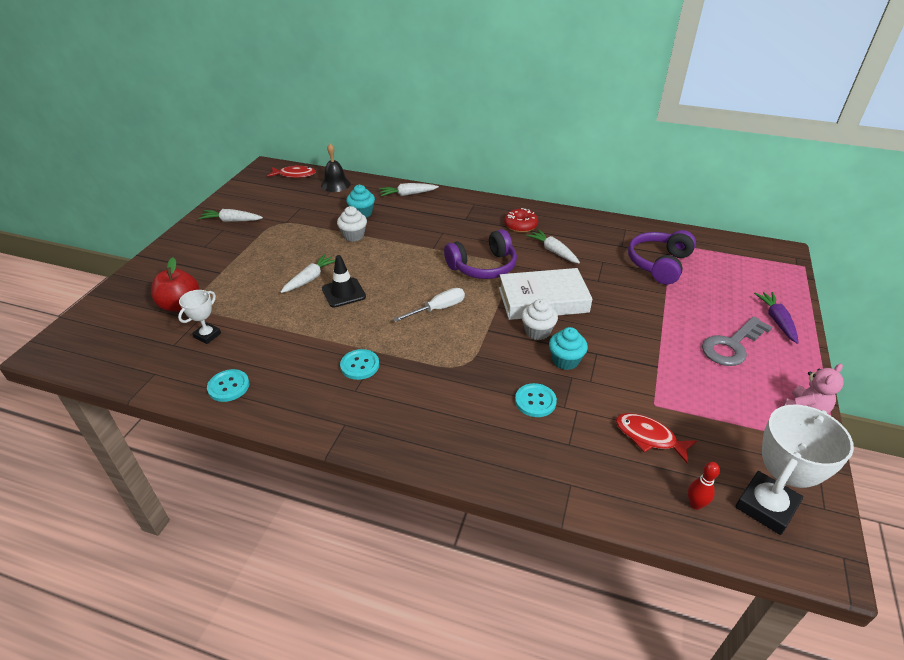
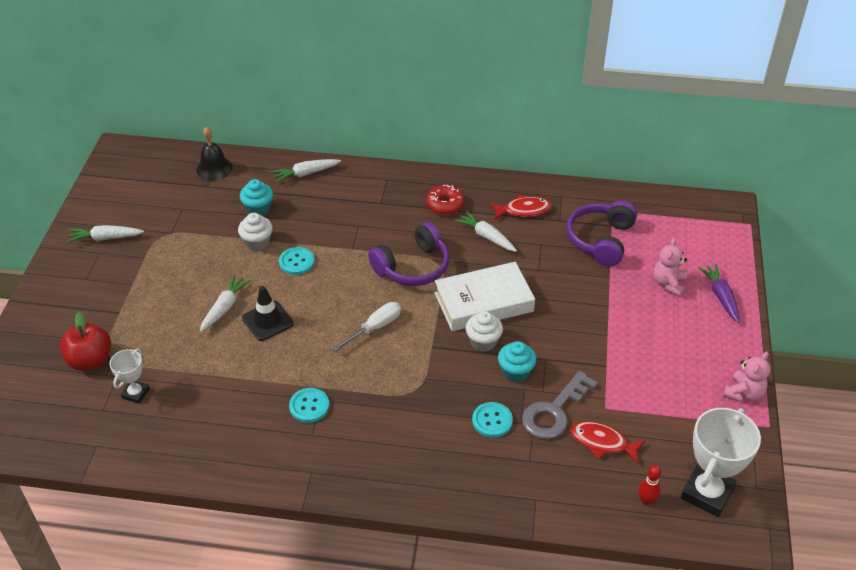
camera: 10 degrees left, 5 degrees up
(228, 386) = (181, 449): turquoise button -> turquoise button (296, 262)
(295, 175) = (159, 159): red fish -> red fish (523, 210)
(723, 305) = (668, 284): none -> pink teddy bear
(732, 345) = (677, 332): grey key -> grey key (554, 411)

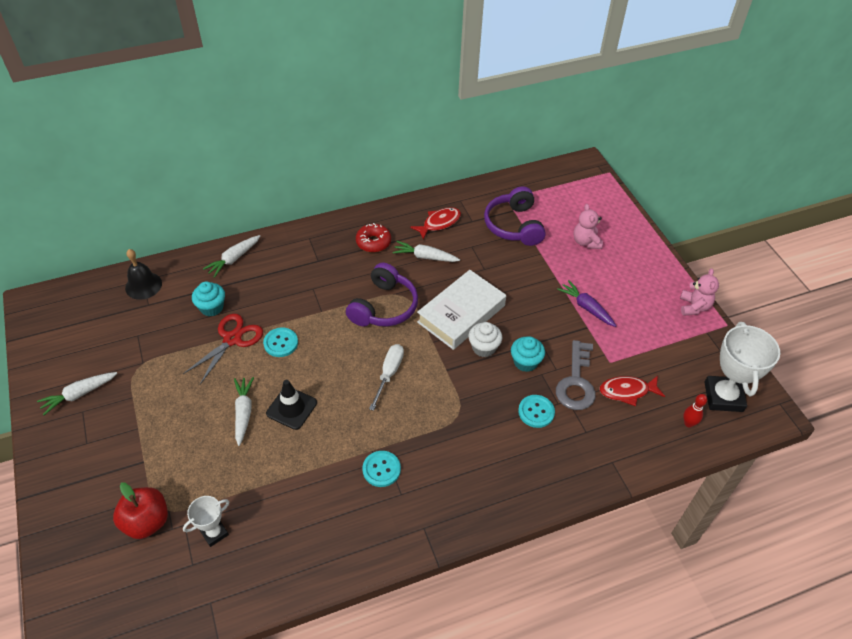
camera: 30 degrees left, 5 degrees up
(135, 393) = (214, 533): white trophy -> white trophy turned 60 degrees clockwise
(257, 242) = (232, 339): white cupcake -> red scissors
(720, 296) = (628, 237): purple carrot -> purple carrot (586, 307)

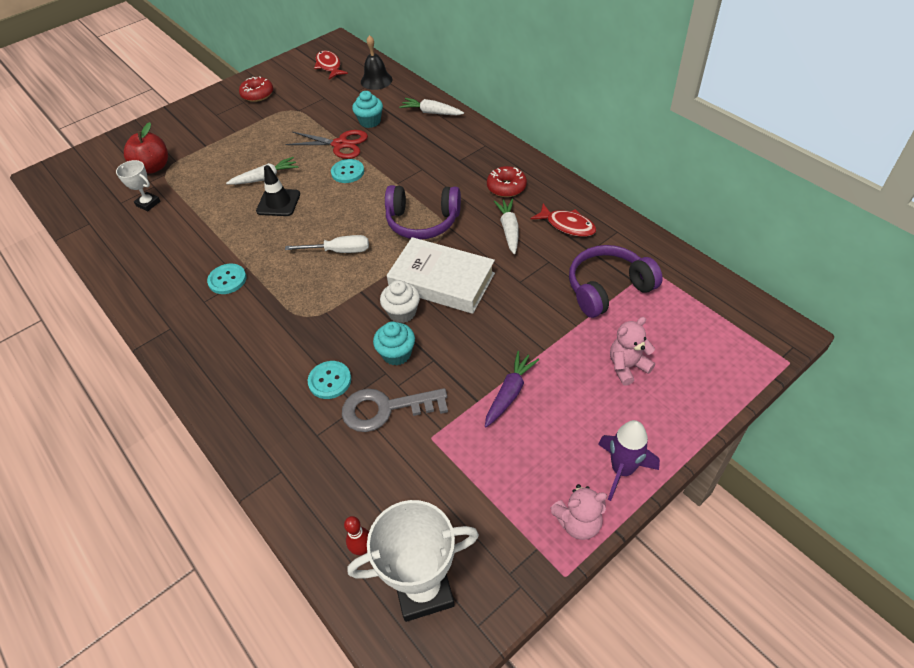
camera: 75 degrees right, 0 degrees up
(79, 394) = (257, 94): white carrot -> red donut
(627, 391) = (390, 466): red fish -> red fish (329, 66)
(663, 274) = (622, 470): none -> purple rocket

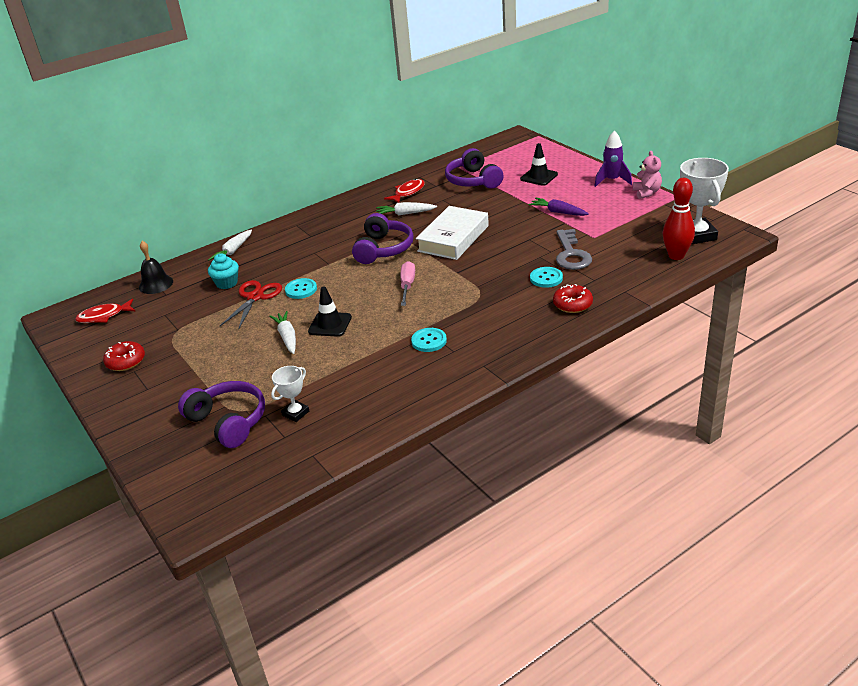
camera: 85 degrees left, 15 degrees down
(153, 167) = (228, 422): red apple -> purple headphones
(339, 251) = (407, 285): white screwdriver -> pink screwdriver
(362, 549) = (676, 256): red bowling pin -> red bowling pin, size x1.91
(396, 354) = (522, 253): turquoise cupcake -> none
(402, 312) = (482, 253): white cupcake -> none
(506, 187) = (355, 215): red donut -> red donut (572, 304)
(627, 366) = (539, 177): pink teddy bear -> black traffic cone

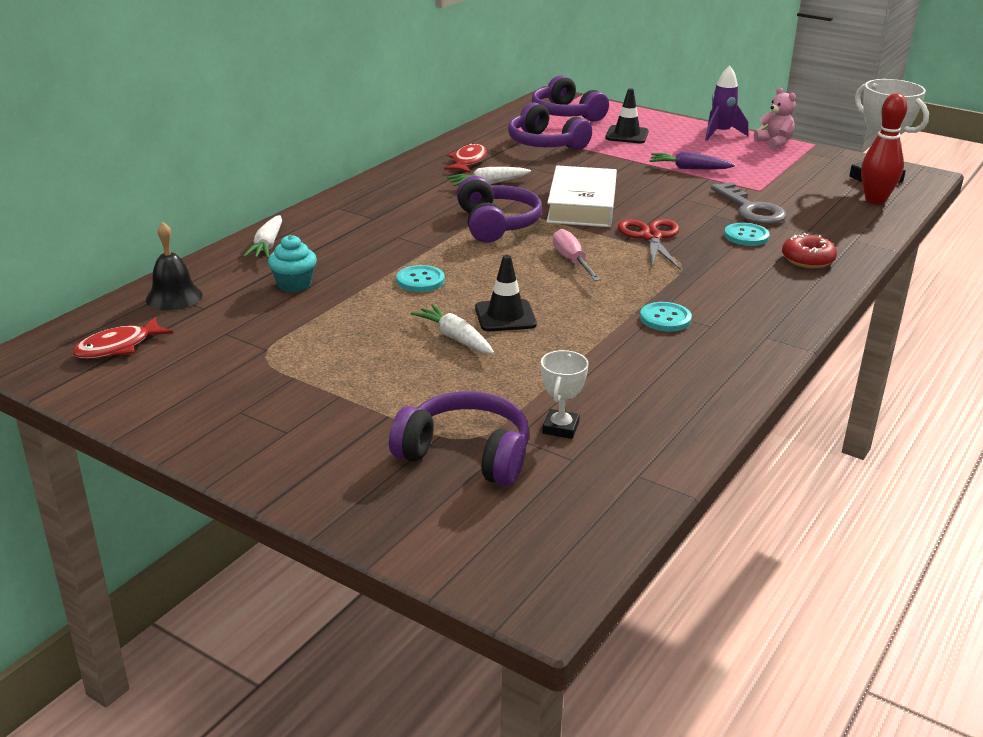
camera: 25 degrees left, 5 degrees down
(126, 361) = (214, 401): red donut -> none
(255, 297) = (357, 296): red scissors -> red scissors (651, 237)
(511, 154) = (566, 114): none -> purple headphones

